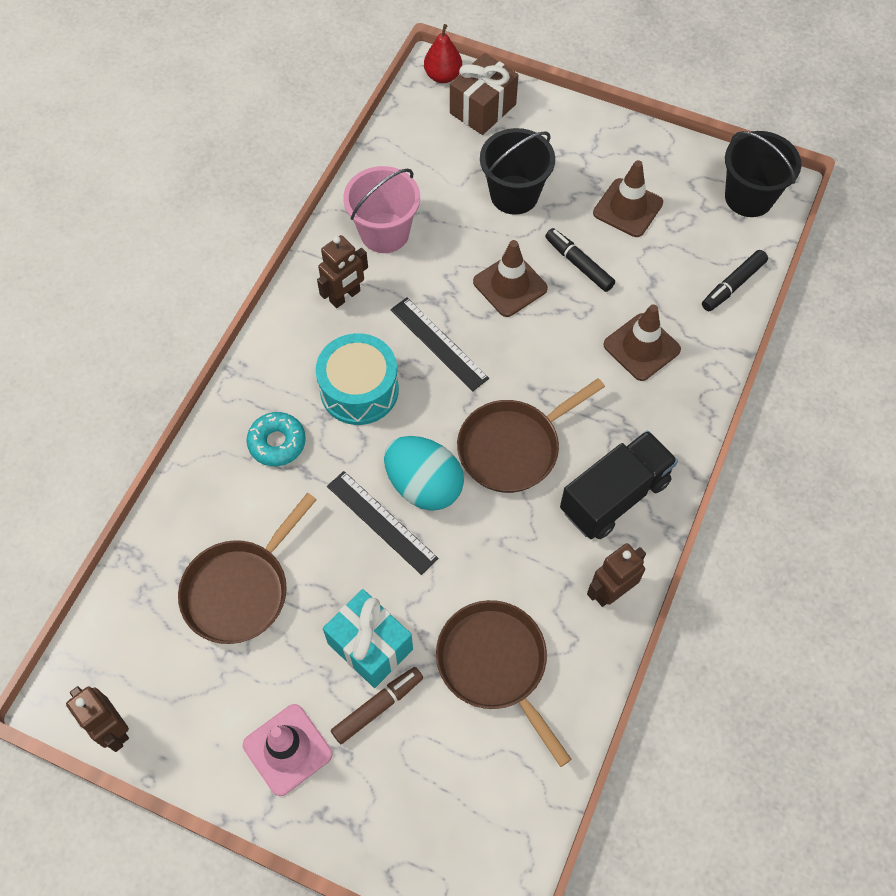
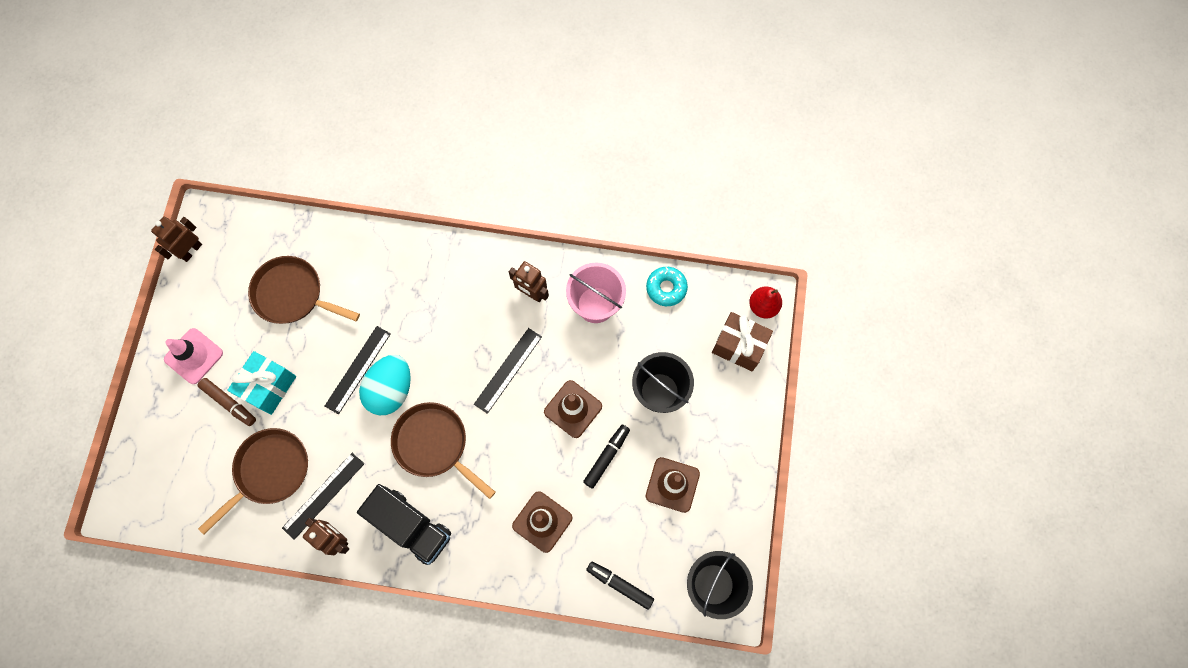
camera: 75 degrees right, 10 degrees up
(277, 443) = (403, 284): turquoise donut -> turquoise donut (666, 288)
(359, 390) = (456, 325): turquoise drum -> none
(547, 598) = (323, 495): none -> black ruler

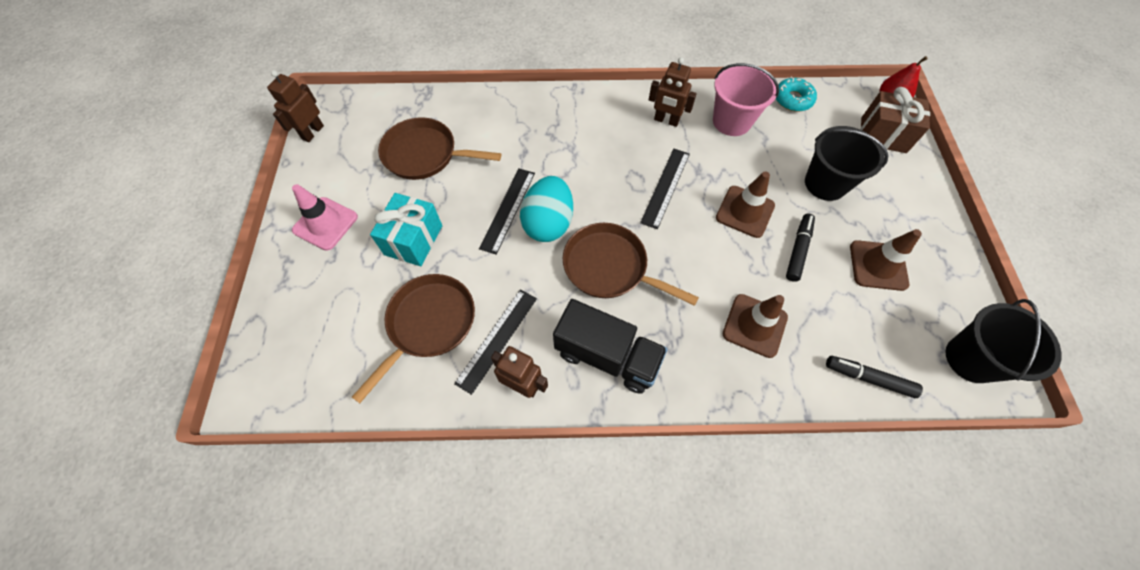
camera: 10 degrees left, 10 degrees down
(229, 403) = (371, 262): brown marker -> none

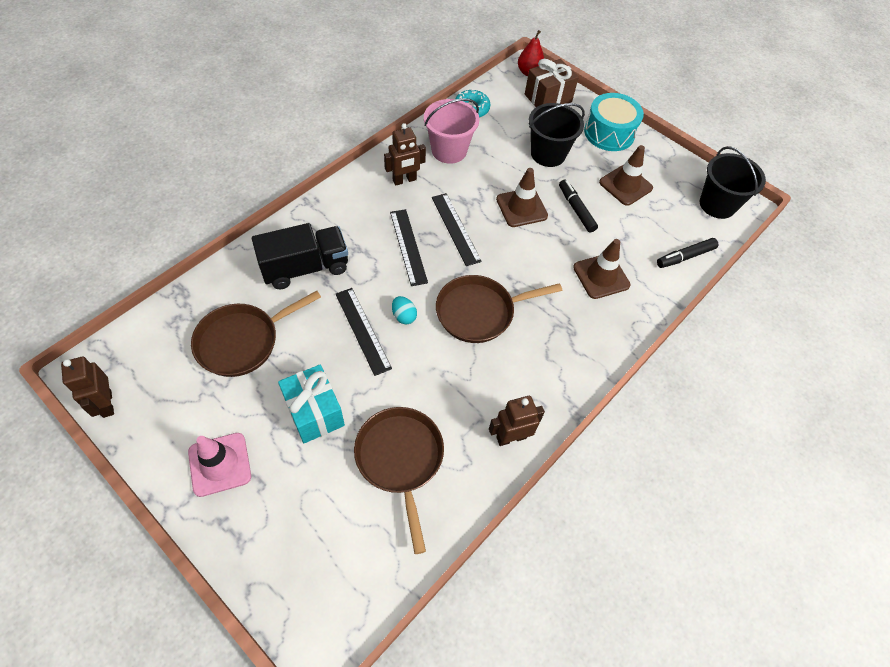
camera: 50 degrees left, 5 degrees down
(497, 339) = (460, 425): black ruler -> black ruler (408, 246)
(548, 223) = (404, 316): turquoise egg -> turquoise egg, size x0.46
(607, 356) = (541, 370): black truck -> black truck (305, 268)
(916, 206) = (609, 133): none -> turquoise drum

